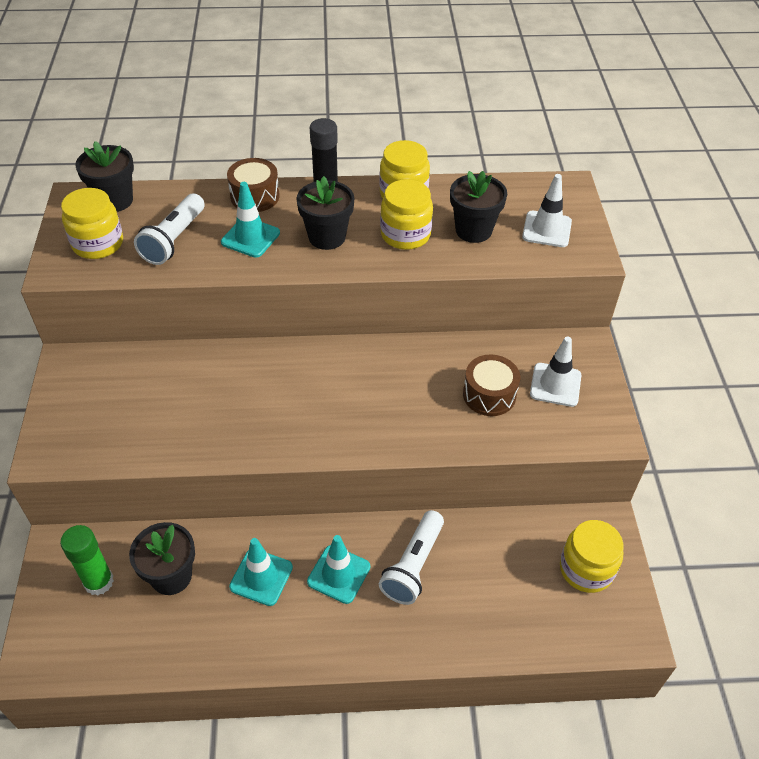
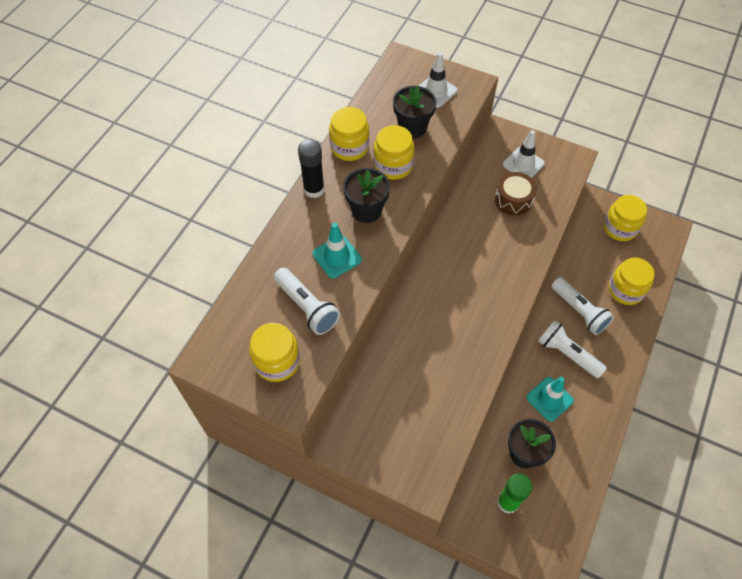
camera: 60 degrees left, 10 degrees up
(115, 200) = (228, 332): black flower pot -> none
(255, 196) = (290, 236): brown drum -> none
(339, 574) = (567, 354): turquoise traffic cone -> white flashlight
(485, 611) = (625, 290): none -> yellow jar

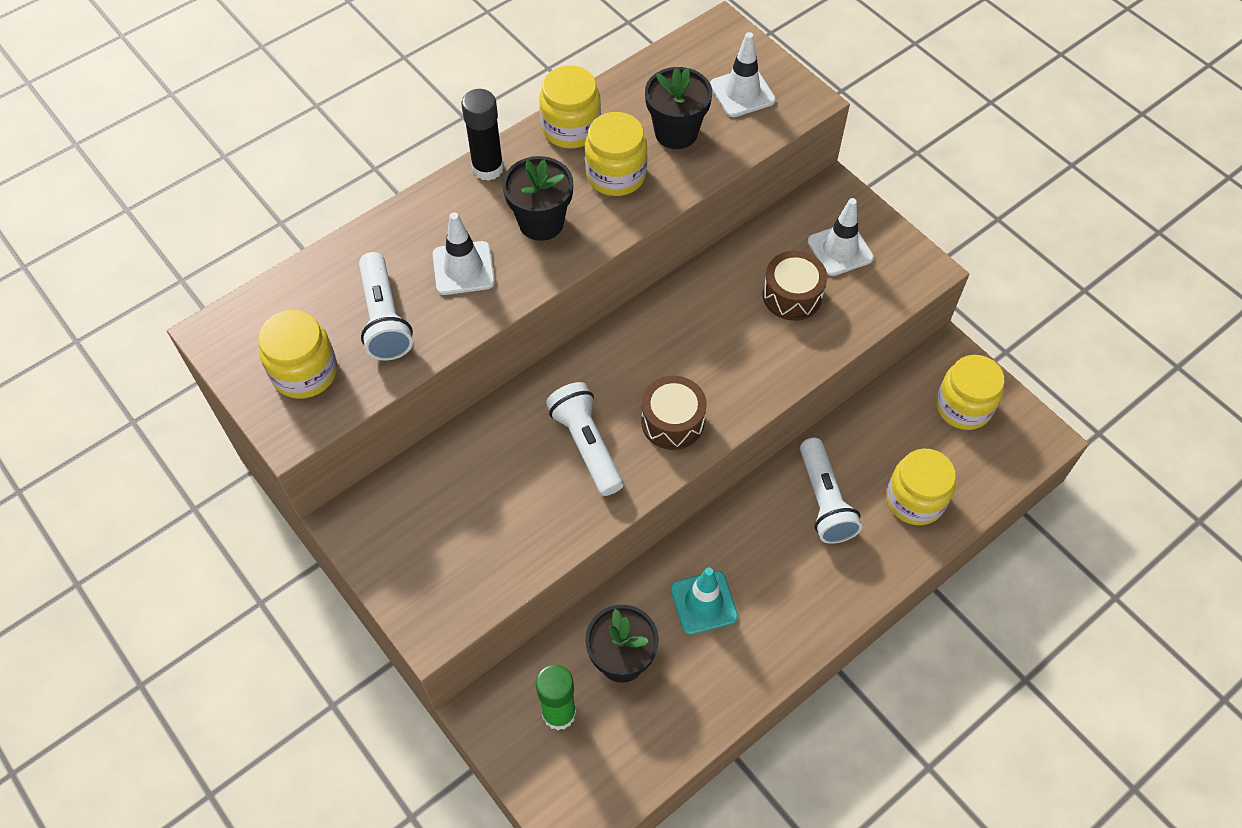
camera: 25 degrees right, 0 degrees up
(337, 256) = (463, 268): turquoise traffic cone -> white traffic cone
(491, 300) = (672, 422): none -> brown drum
(567, 354) = (768, 552): white flashlight -> white flashlight (586, 445)

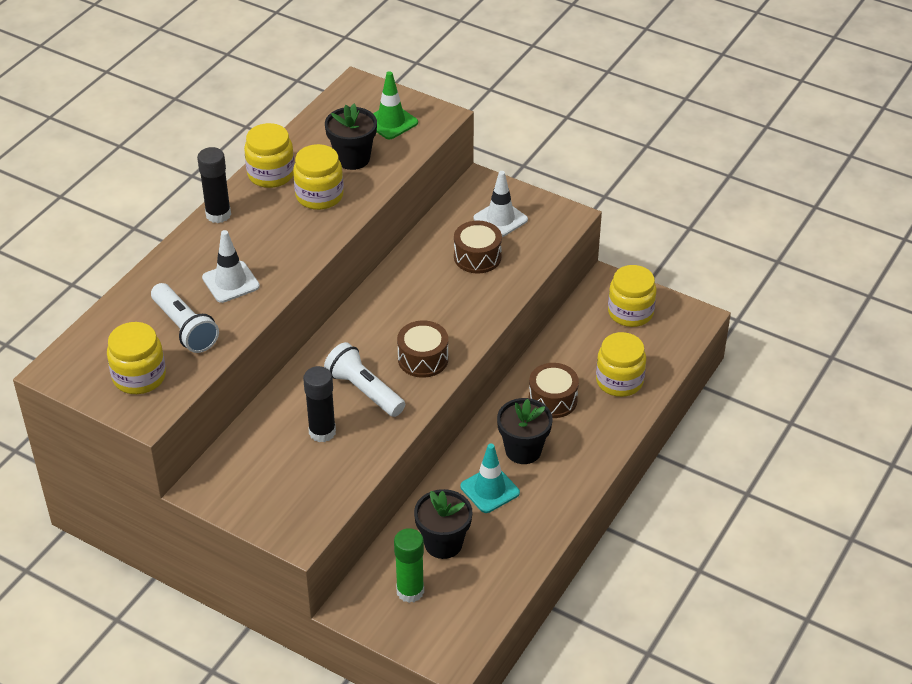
camera: 20 degrees left, 15 degrees down
(515, 488) = (322, 432): none -> black glue stick
(541, 222) = (276, 239): black flower pot -> black flower pot (523, 450)
(742, 93) = (391, 122): white traffic cone -> green traffic cone
(824, 500) = (552, 400): white flashlight -> brown drum

